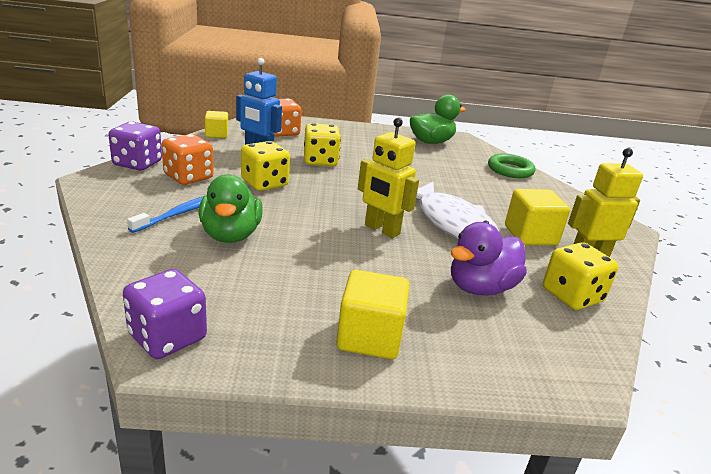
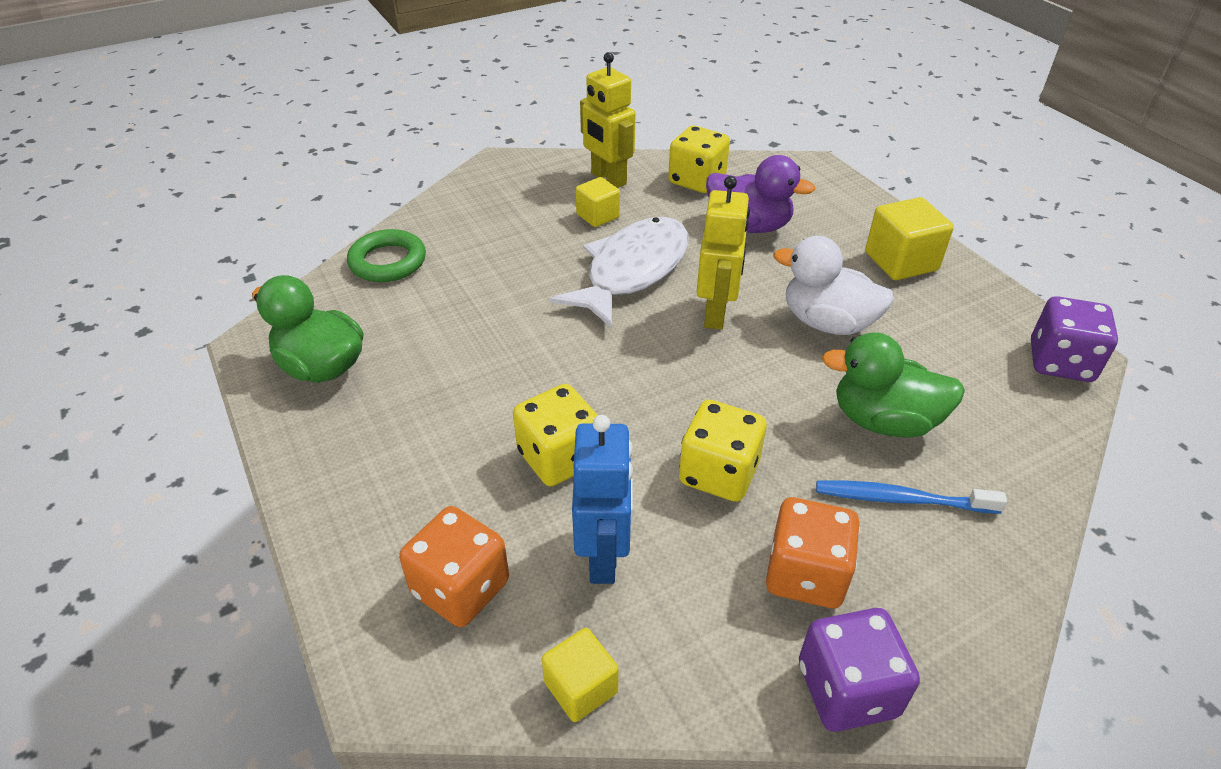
camera: 115 degrees left, 15 degrees up
(231, 235) = (884, 421): green duck -> green duck turned 135 degrees counterclockwise
(332, 261) = (827, 323): none -> white duck
(530, 235) = (598, 216): yellow cube -> yellow cube, size x0.63

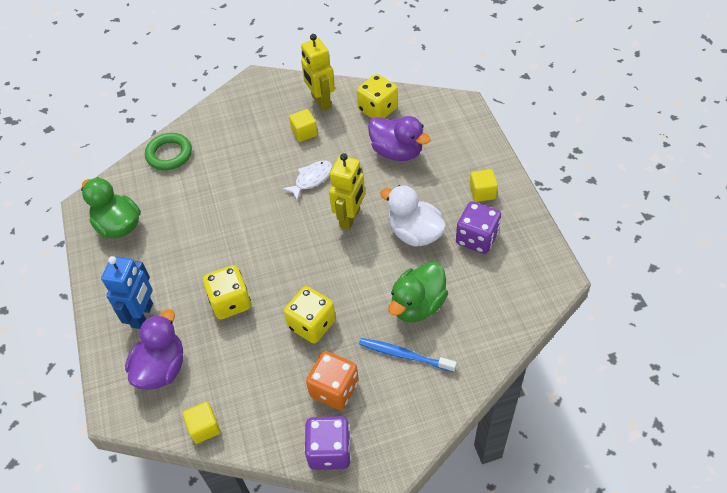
camera: 15 degrees right, 10 degrees up
(461, 588) = (161, 368): orange dice -> purple duck
(604, 557) = (236, 363): blue robot -> blue robot (143, 315)
(632, 271) = (311, 179): white fish -> white fish, size x0.52
(884, 421) = (417, 305): green duck -> green duck turned 75 degrees counterclockwise
(901, 261) = (482, 192): yellow cube -> yellow cube, size x0.63
(1060, 362) = (544, 281): purple dice -> purple dice (477, 238)

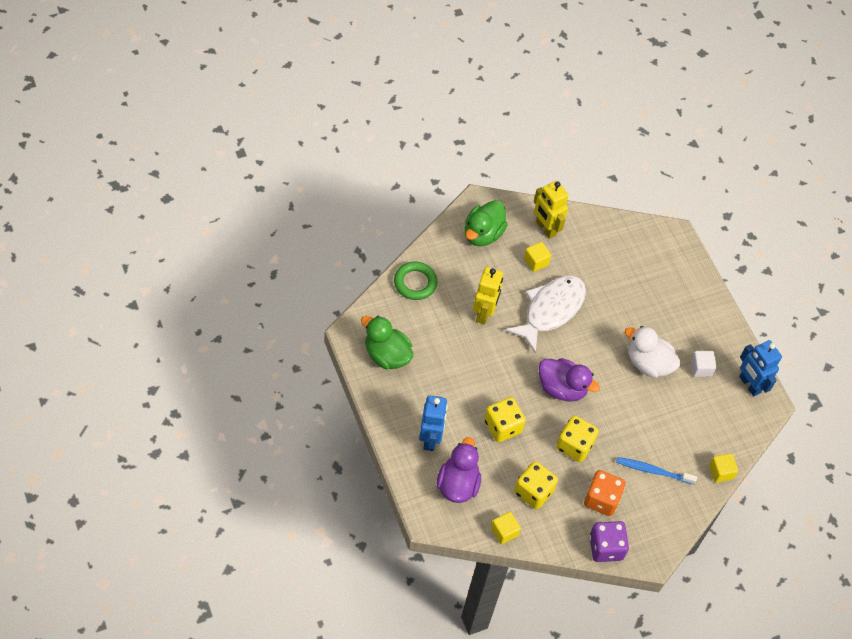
camera: 15 degrees left, 5 degrees up
(311, 179) = (551, 310): white fish -> white fish, size x1.94
(350, 218) = (591, 349): yellow robot -> yellow robot (484, 313)
(378, 109) = (599, 238): yellow dice -> yellow dice (533, 492)
(397, 152) = (623, 283): purple duck -> purple duck (562, 388)
(417, 305) = (658, 428): green duck -> green duck (482, 234)
(477, 238) = (701, 368): purple dice -> white cube
(482, 192) = (701, 325): yellow cube -> yellow cube (720, 472)
(534, 256) = (749, 385): none -> blue robot

